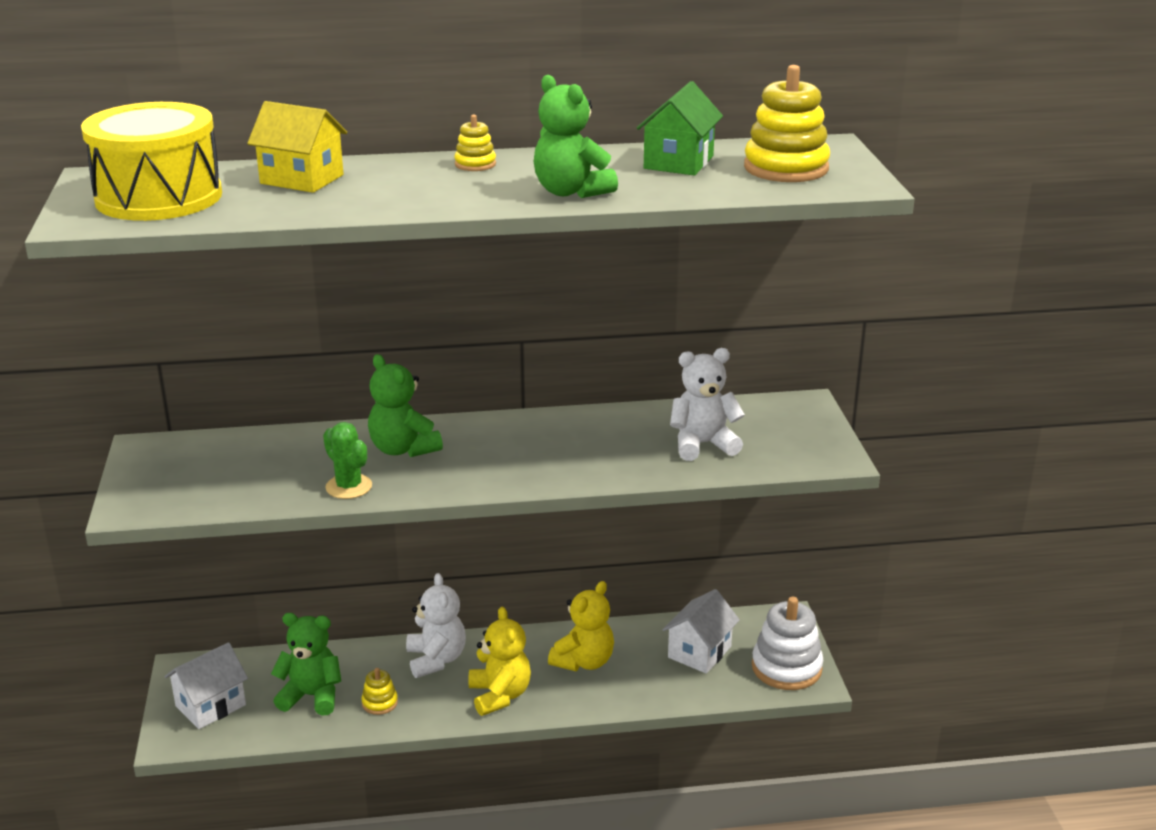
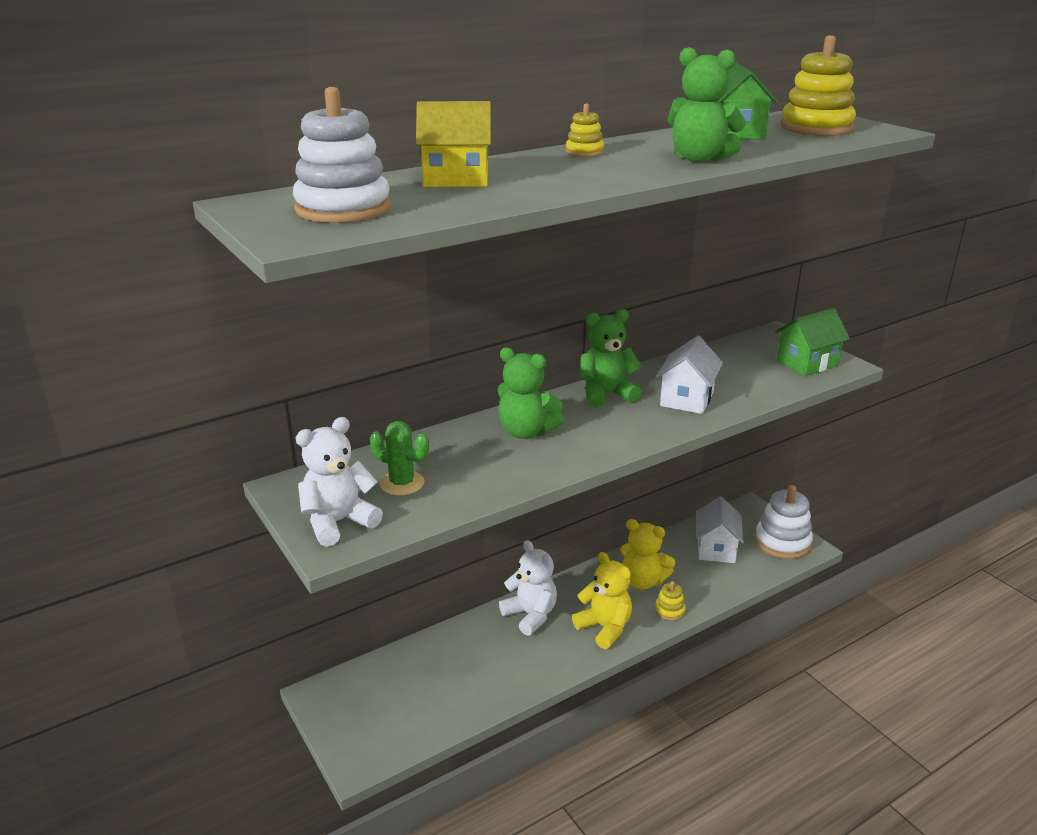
camera: 25 degrees left, 0 degrees up
(159, 197) = (343, 209): yellow drum -> white stacking toy
(210, 705) = (370, 718): white house -> white house (687, 399)
(312, 696) = (454, 679): green teddy bear -> green teddy bear (606, 394)
(349, 487) = (516, 473): green cactus -> green cactus (402, 483)
(379, 703) = (516, 666): yellow stacking toy -> yellow stacking toy (669, 610)
(584, 661) = (643, 581): yellow teddy bear -> yellow teddy bear turned 105 degrees clockwise
(703, 444) = (745, 375): white teddy bear -> white teddy bear (338, 522)
(793, 447) = (807, 363): none -> green house

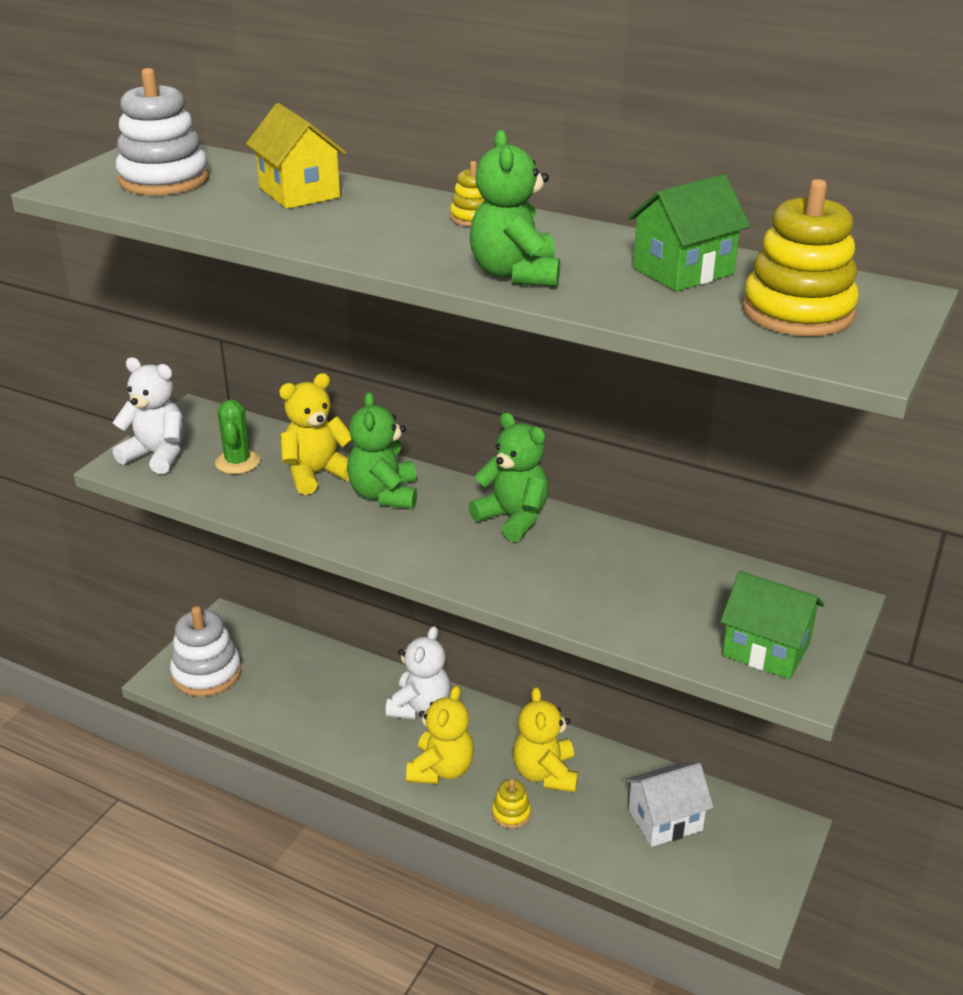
camera: 60 degrees right, 5 degrees up
(464, 452) = (317, 474): none -> yellow teddy bear
(687, 399) = (557, 576): white house -> none
(782, 542) = (741, 884): white stacking toy -> white stacking toy (207, 673)

